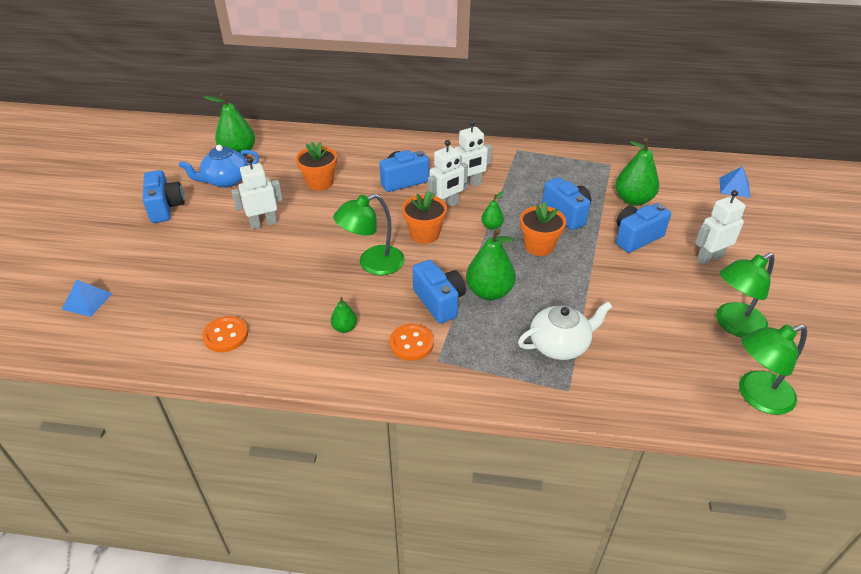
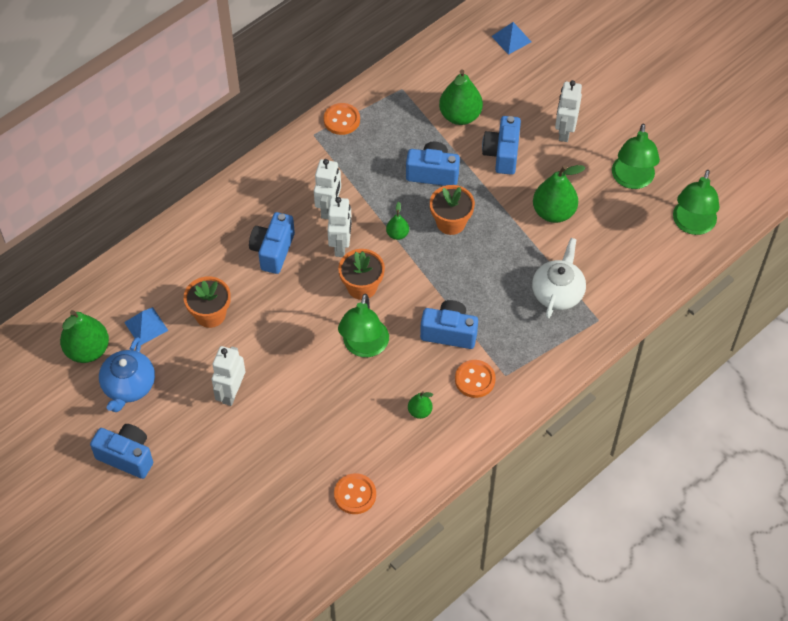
camera: 50 degrees left, 15 degrees up
(87, 301) = (216, 575): blue pyramid -> blue pyramid (146, 326)
(489, 292) = (469, 294): green pear -> green pear (553, 212)
(545, 154) = (341, 120): none -> orange button

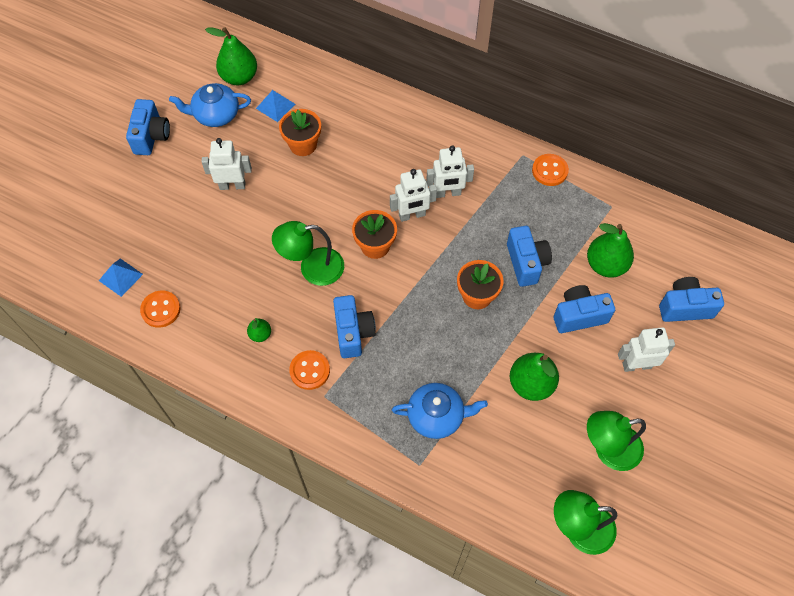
camera: 70 degrees right, 5 degrees up
(273, 251) = (385, 167): blue camera -> blue camera (685, 307)
(397, 234) = (444, 256): green pear -> none
(511, 39) = (726, 281): blue pyramid -> blue pyramid (120, 277)
(557, 292) = (436, 416): white teapot -> blue teapot

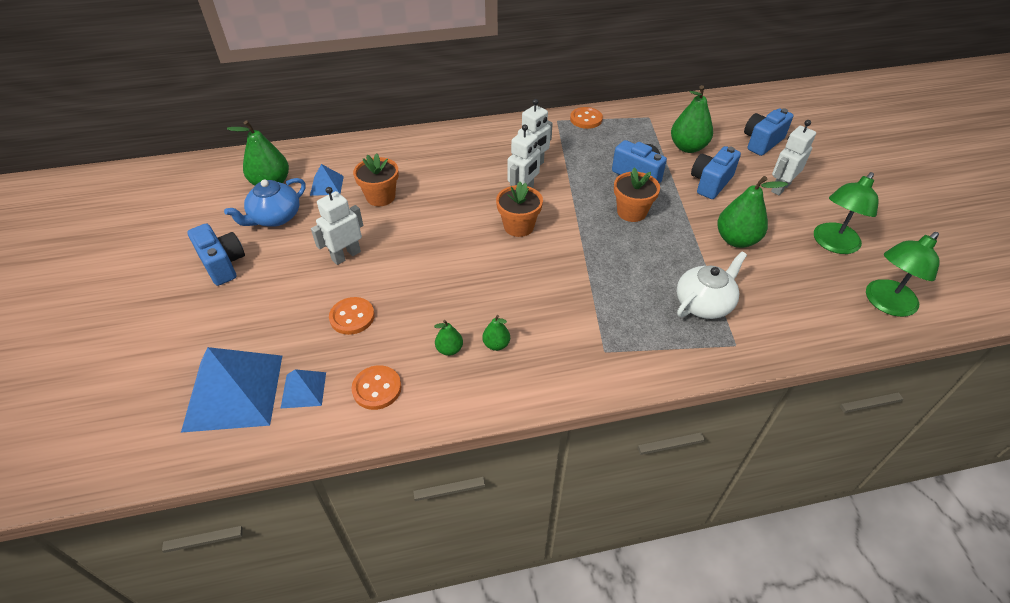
camera: 40 degrees left, 15 degrees down
(83, 248) = (233, 392): none -> blue pyramid
(228, 315) = (449, 349): none -> green pear
(310, 370) = (570, 341): orange button -> orange button (352, 317)
(312, 268) = (485, 270): green lamp -> none
(353, 333) = (572, 292): blue camera -> none
(436, 416) = (704, 303): blue teapot -> white teapot

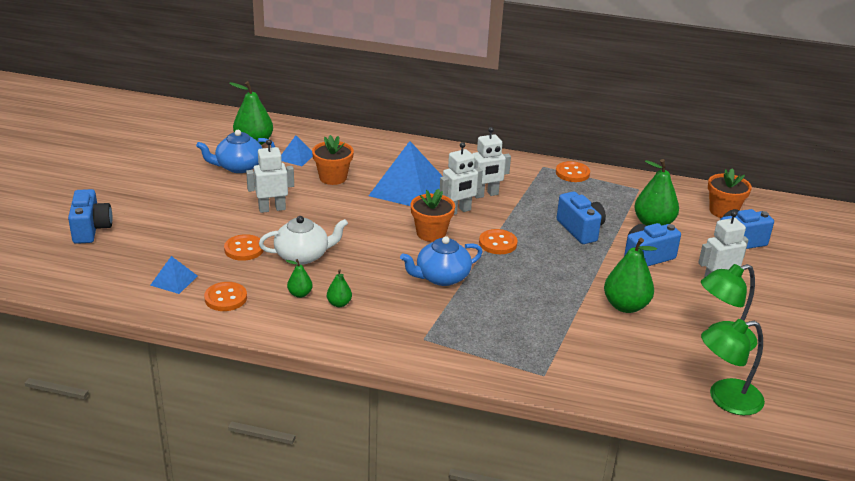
camera: 25 degrees right, 15 degrees down
(223, 264) = (177, 185): blue camera -> blue camera (91, 229)
(233, 392) = (126, 264): blue pyramid -> blue pyramid (408, 188)
(565, 272) = (441, 277): none -> blue teapot
(584, 215) = (498, 243): none -> orange button
(631, 212) = (544, 255): orange flower pot -> orange flower pot (723, 211)
(704, 303) = (544, 338): white teapot -> white teapot (303, 256)

